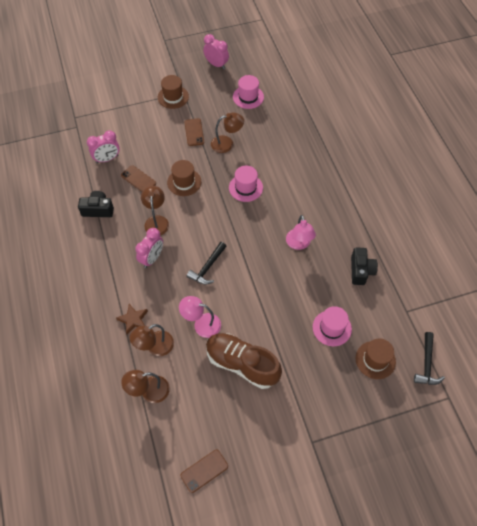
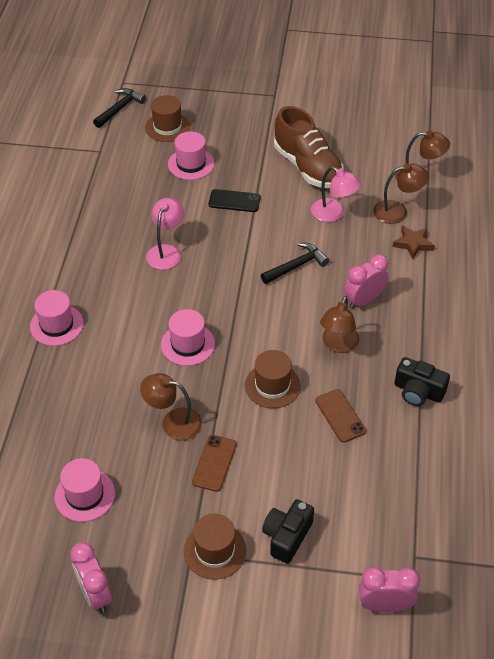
camera: 155 degrees left, 10 degrees down
(107, 159) = (378, 470): pink clock -> pink clock (384, 605)
(204, 471) = (387, 108): brown phone -> none
(279, 305) = (234, 201): none -> black phone
(328, 170) = (56, 325): none -> pink hat
(361, 271) = (115, 201): black camera -> black camera (287, 536)

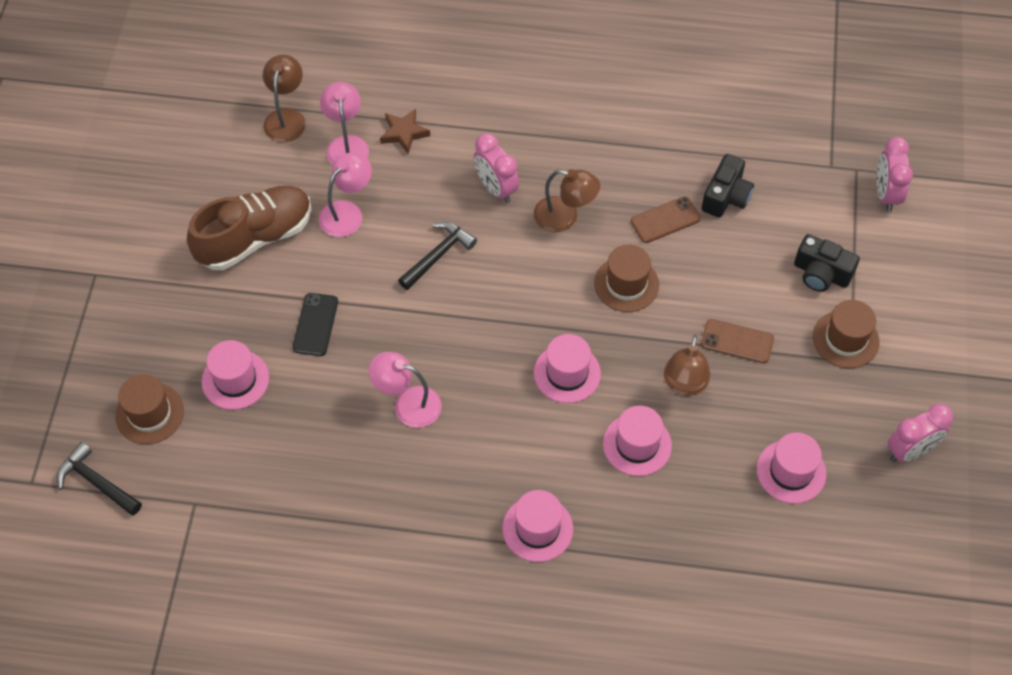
camera: 90 degrees left, 10 degrees up
(120, 388) = (637, 444): none -> pink hat
(296, 266) = (438, 255): black hammer -> black hammer turned 75 degrees clockwise
(397, 211) = (346, 145): brown lamp -> pink lamp
(418, 391) = (628, 146): black camera -> black camera (726, 197)

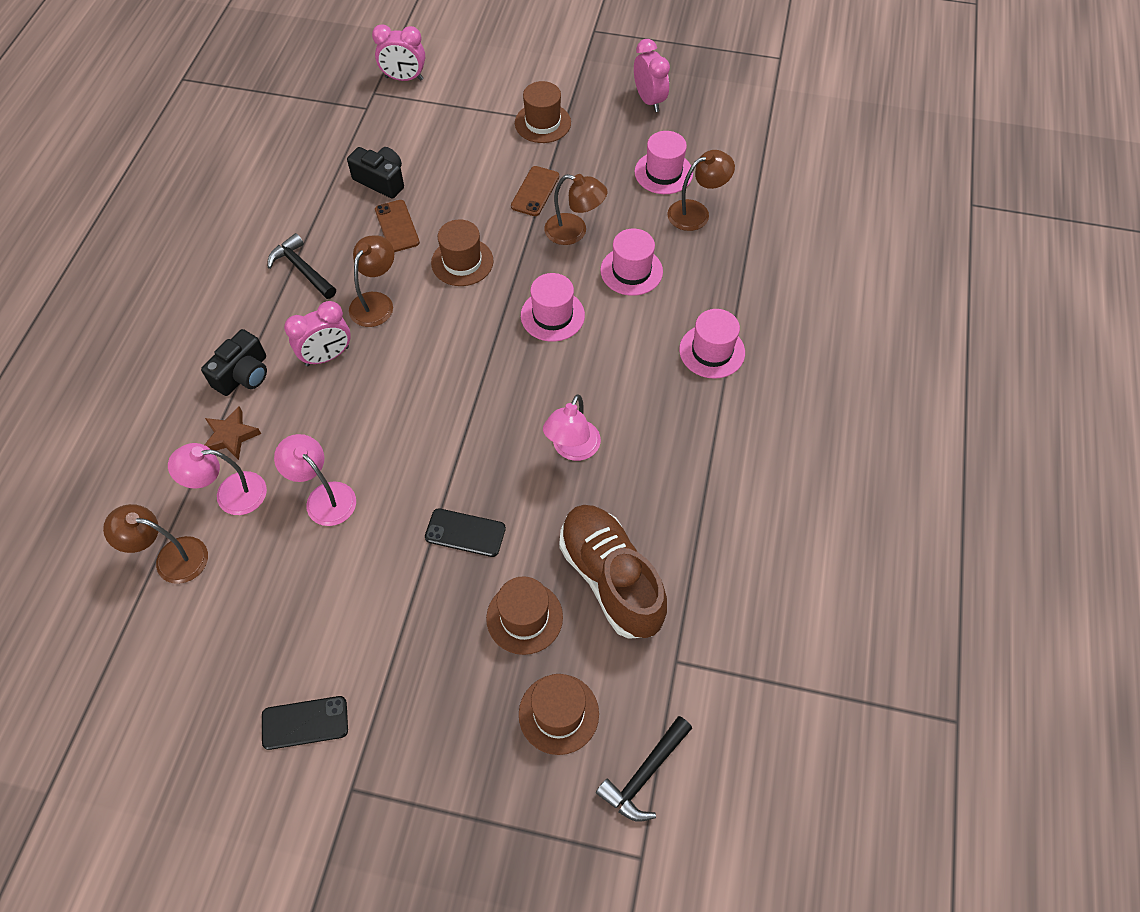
camera: 85 degrees left, 0 degrees up
(147, 235) = (305, 723): none -> black phone
(235, 379) = (524, 617): pink hat -> brown hat
(255, 238) = (337, 595): brown shoe -> brown shoe (611, 578)
(438, 255) = (399, 412): black hammer -> black hammer (302, 269)
(734, 509) = (696, 212): none -> brown lamp
(821, 274) = (476, 129): black camera -> black camera (243, 375)

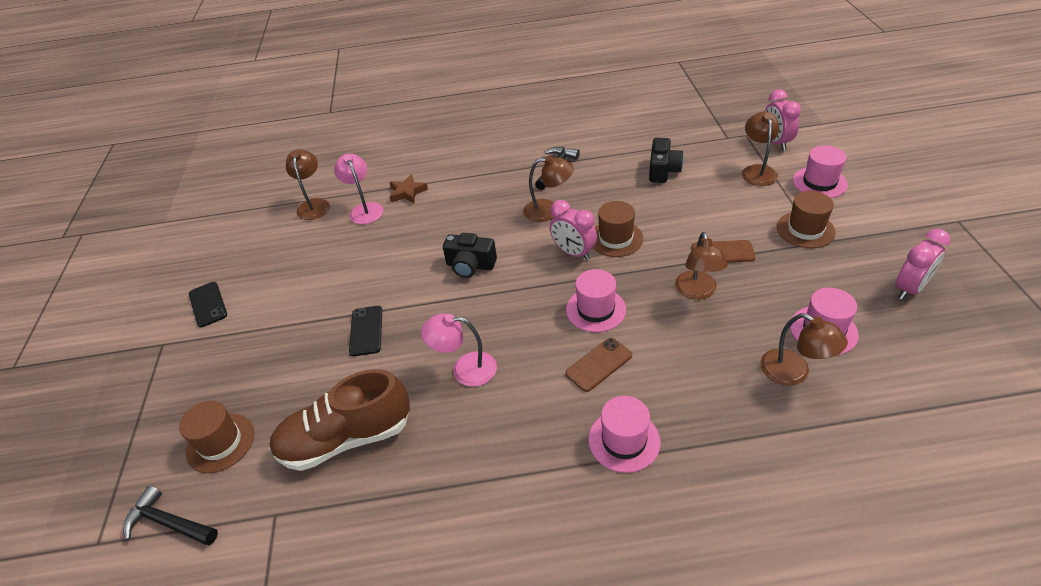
camera: 75 degrees right, 15 degrees down
(243, 375) = (456, 178): black camera -> black camera (470, 265)
(324, 497) = (375, 249): pink lamp -> none
(327, 356) = (489, 207): pink clock -> pink clock (573, 253)
(397, 226) = (625, 194): brown phone -> brown phone (599, 364)
(438, 113) = (757, 171): none -> brown lamp
(524, 617) = (300, 392): brown hat -> none
(611, 578) = (346, 438): brown shoe -> brown shoe turned 150 degrees counterclockwise
(631, 271) = (681, 346): pink hat -> pink hat (819, 182)

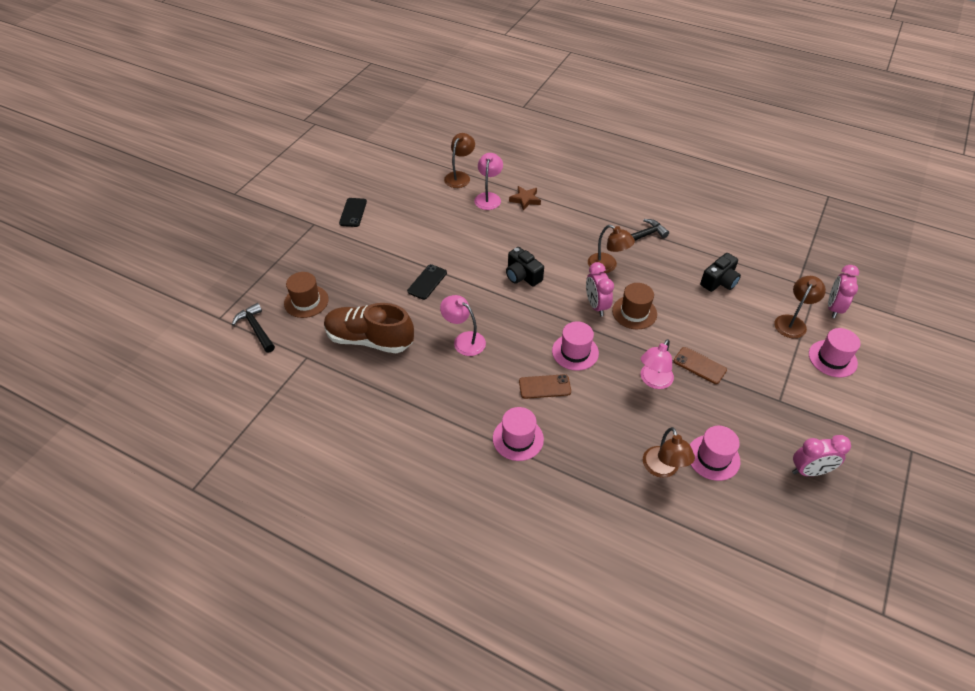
camera: 30 degrees right, 5 degrees up
(697, 292) = (653, 381): brown lamp -> pink lamp
(805, 229) = (779, 386): brown hat -> none

